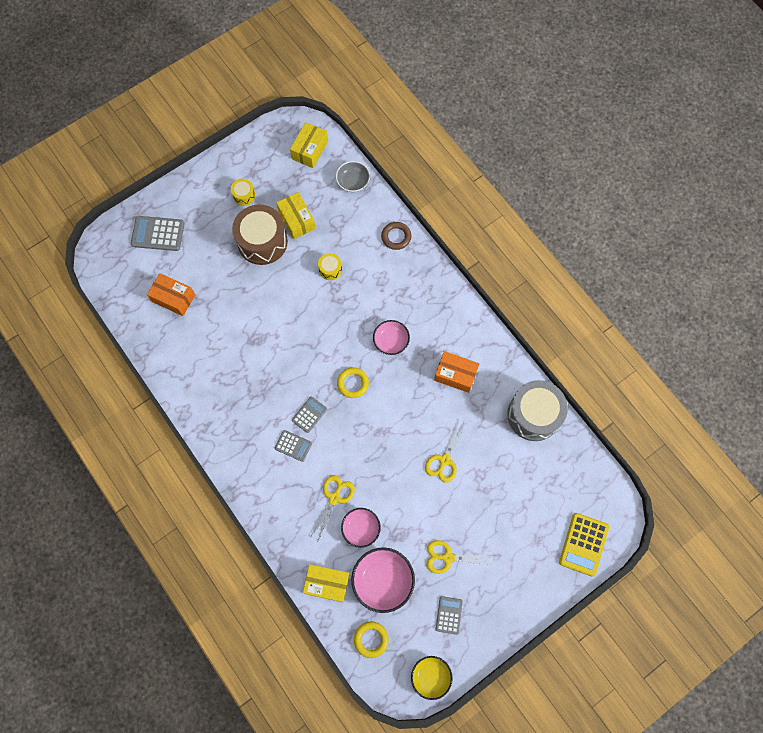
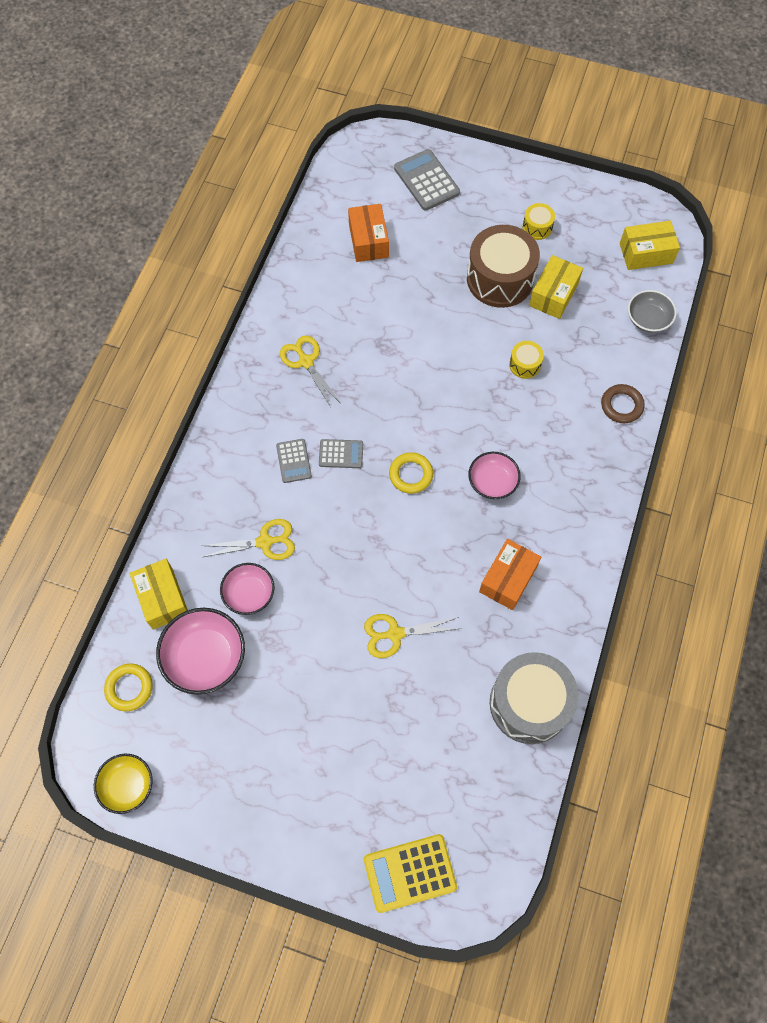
camera: 55 degrees right, 5 degrees down
(448, 557) = (281, 714): yellow scissors -> yellow scissors (306, 361)
(449, 615) = (213, 759): grey calculator -> none
(455, 375) = (508, 579): orange box -> orange box turned 45 degrees clockwise

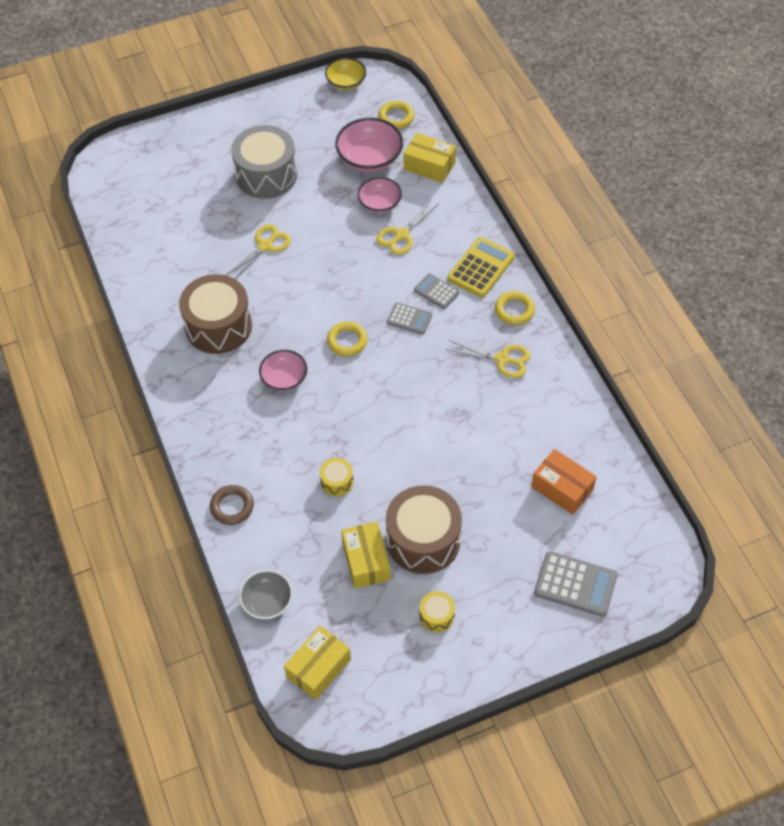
camera: 140 degrees right, 10 degrees down
(251, 394) = (514, 310): none -> yellow ring
(341, 454) = (409, 319): grey calculator -> grey calculator turned 120 degrees counterclockwise
(410, 873) = (149, 150): yellow calculator -> yellow calculator (481, 268)
(508, 579) = (218, 326): orange box -> brown drum
(529, 703) = (145, 269): grey drum -> grey drum (266, 175)

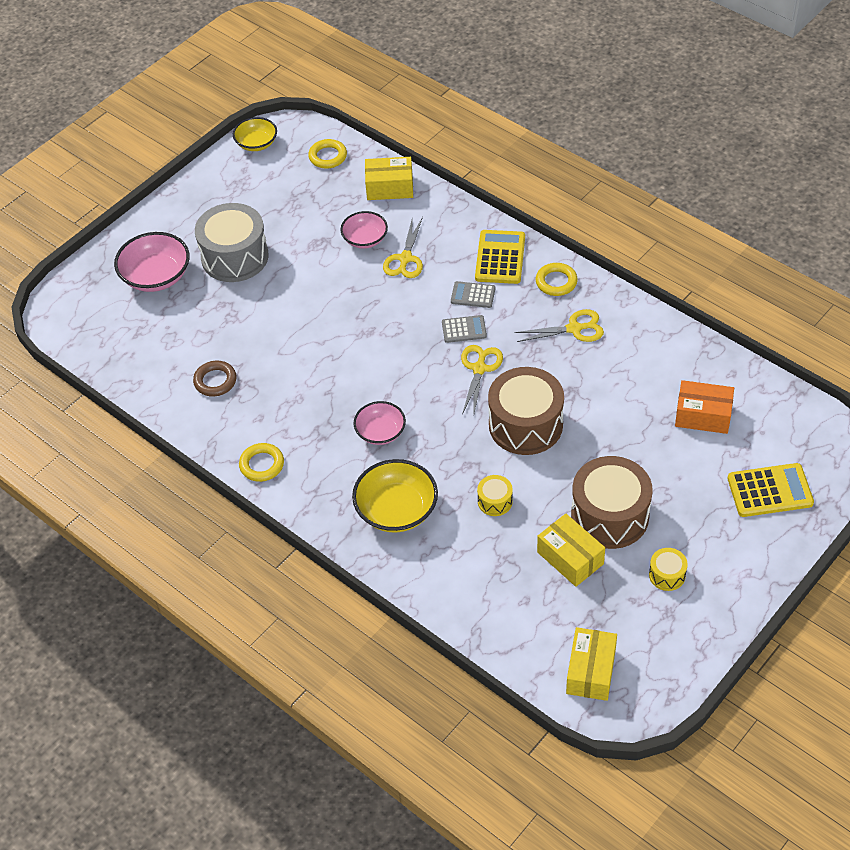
camera: 25 degrees left, 5 degrees down
(218, 326) = (282, 413): brown drum -> brown drum (525, 425)
(232, 507) = (409, 568): brown ring -> brown ring (215, 381)
(254, 451) = (396, 510): none -> yellow bowl
(265, 246) = (279, 321): yellow scissors -> yellow scissors (479, 369)
(267, 601) = (502, 636): grey bowl -> none
(347, 341) = (418, 373): yellow ring -> yellow ring (262, 465)
(370, 158) = (327, 202): pink bowl -> pink bowl (156, 276)
(575, 584) = (770, 491): grey calculator -> yellow calculator

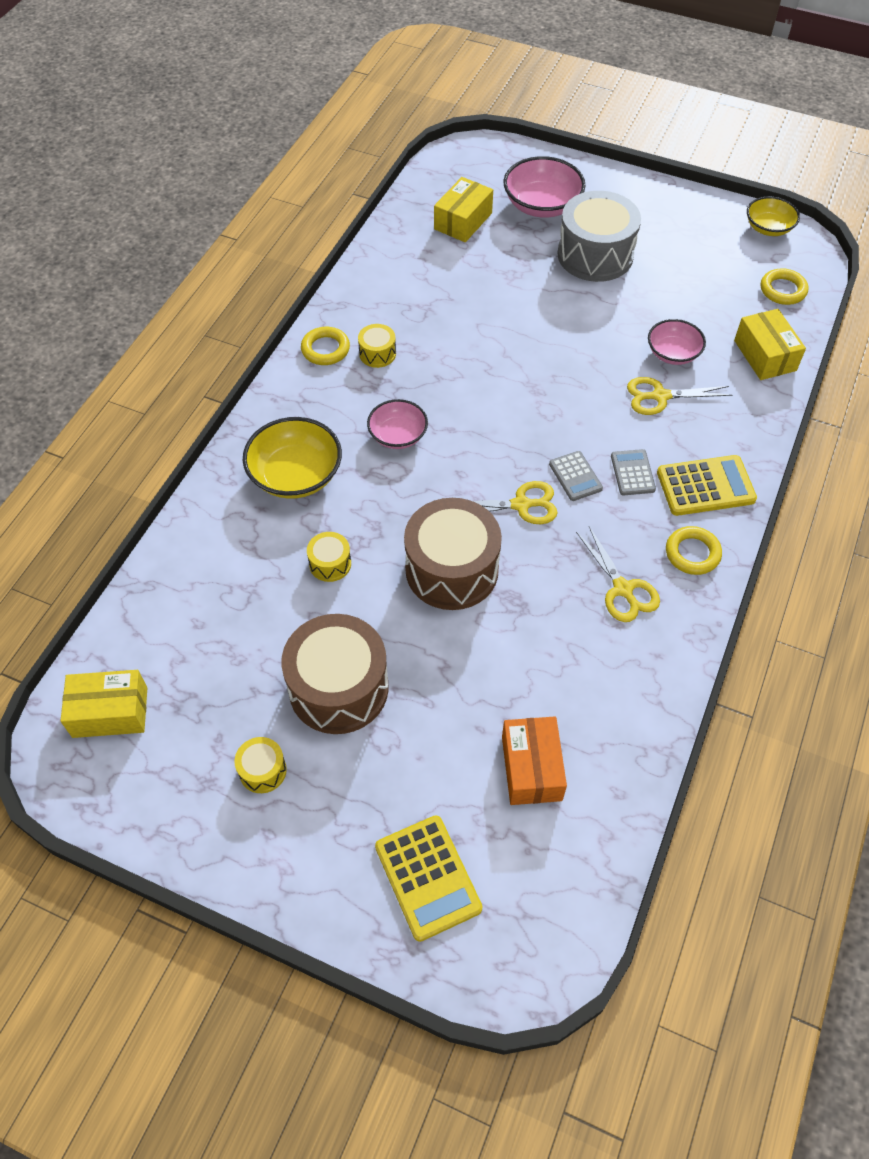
camera: 70 degrees right, 5 degrees up
(215, 381) = (422, 285): brown ring -> none
(283, 428) = (377, 354): none -> yellow drum
(570, 558) = (266, 657): yellow box -> yellow box (463, 221)

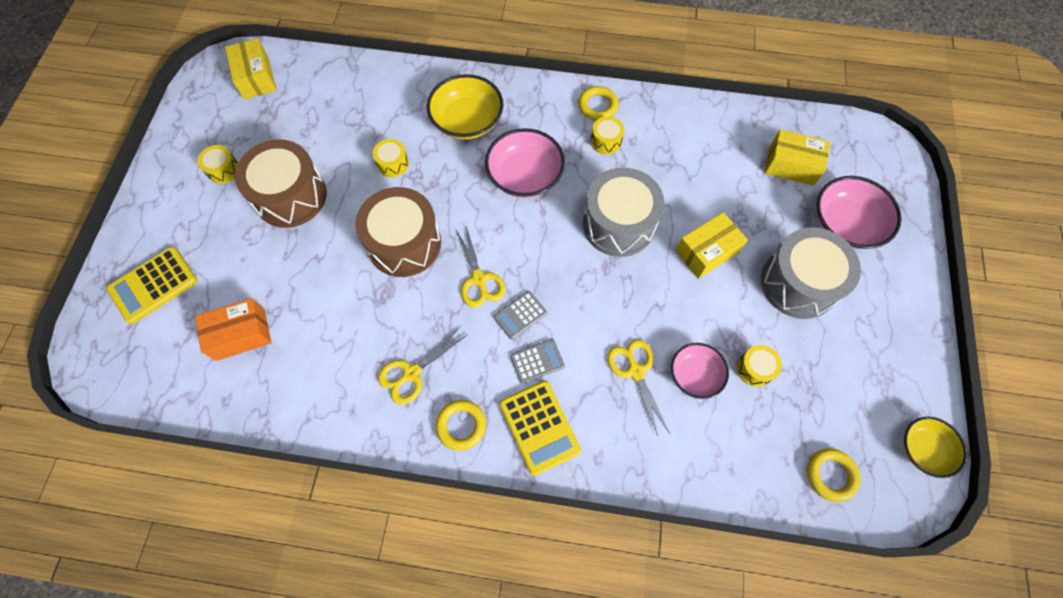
camera: 75 degrees right, 10 degrees up
(398, 435) = (525, 176): pink bowl -> pink bowl, size x1.57
(488, 369) = (618, 224): none -> grey drum
(675, 310) = (755, 369): none -> yellow drum
(765, 355) = (726, 465): yellow box -> yellow box (706, 252)

